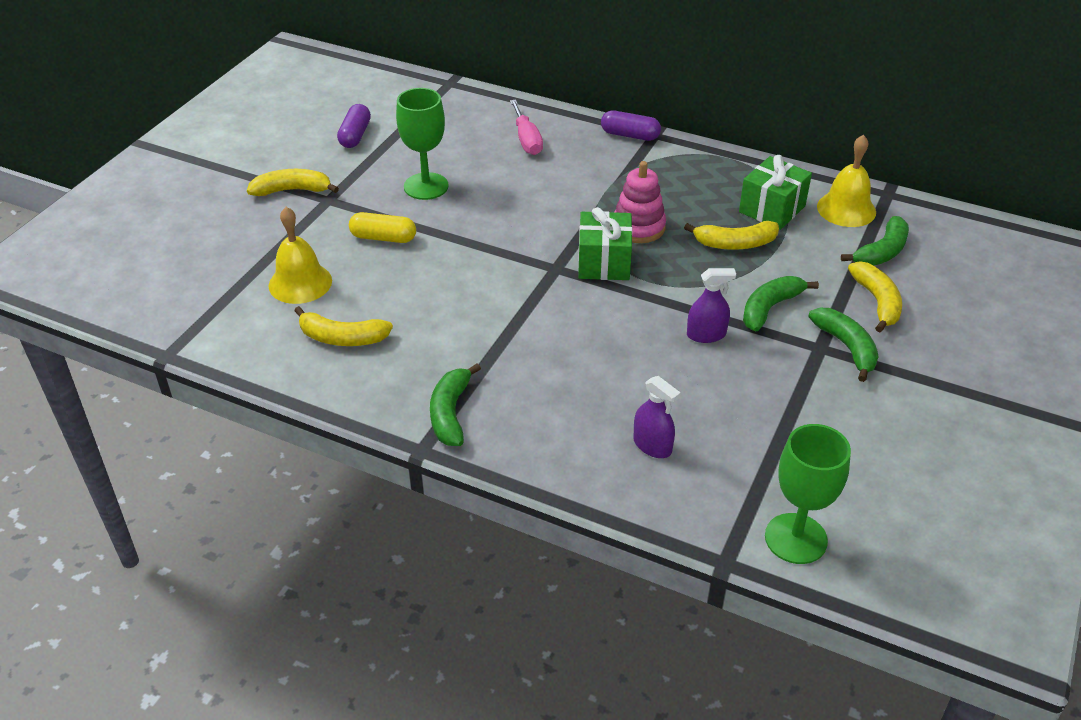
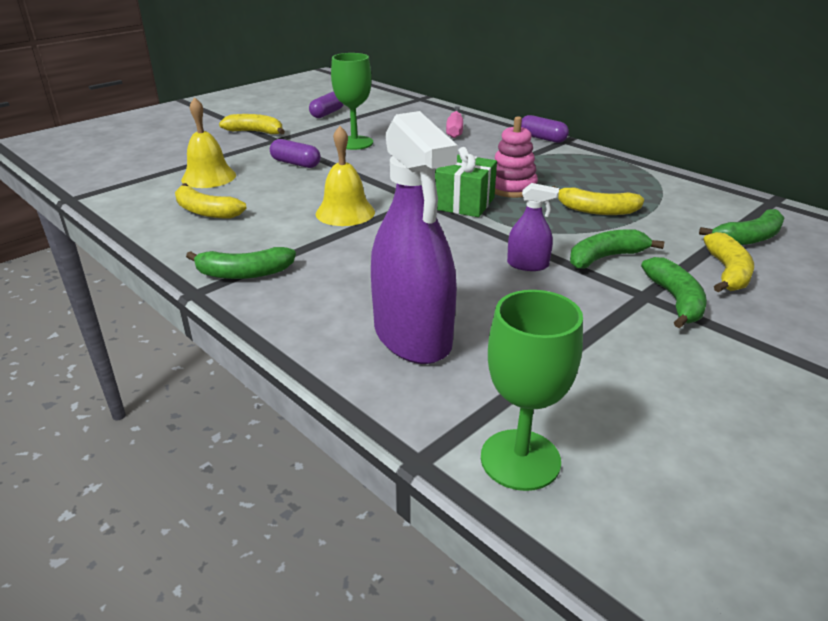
camera: 20 degrees right, 10 degrees down
(383, 238) = (295, 163): yellow capsule -> purple capsule
(450, 413) = (244, 273): green banana -> green banana turned 120 degrees counterclockwise
(652, 445) = (412, 336): purple spray bottle -> purple spray bottle, size x2.20
(772, 209) = (646, 195): green gift -> none
(846, 209) = (723, 205): yellow bell -> yellow bell (345, 212)

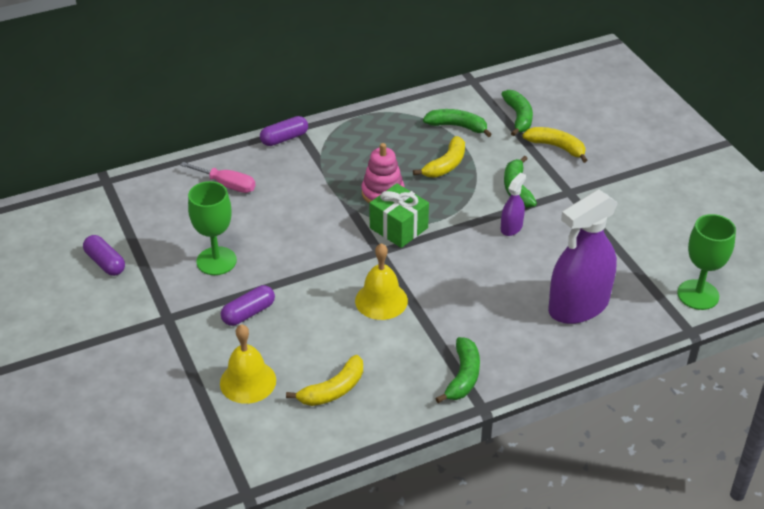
camera: 70 degrees left, 10 degrees up
(255, 132) = (131, 331): yellow banana -> none
(412, 336) = (578, 306): purple spray bottle -> purple spray bottle turned 150 degrees clockwise
(675, 300) = (579, 182): green banana -> green banana (457, 126)

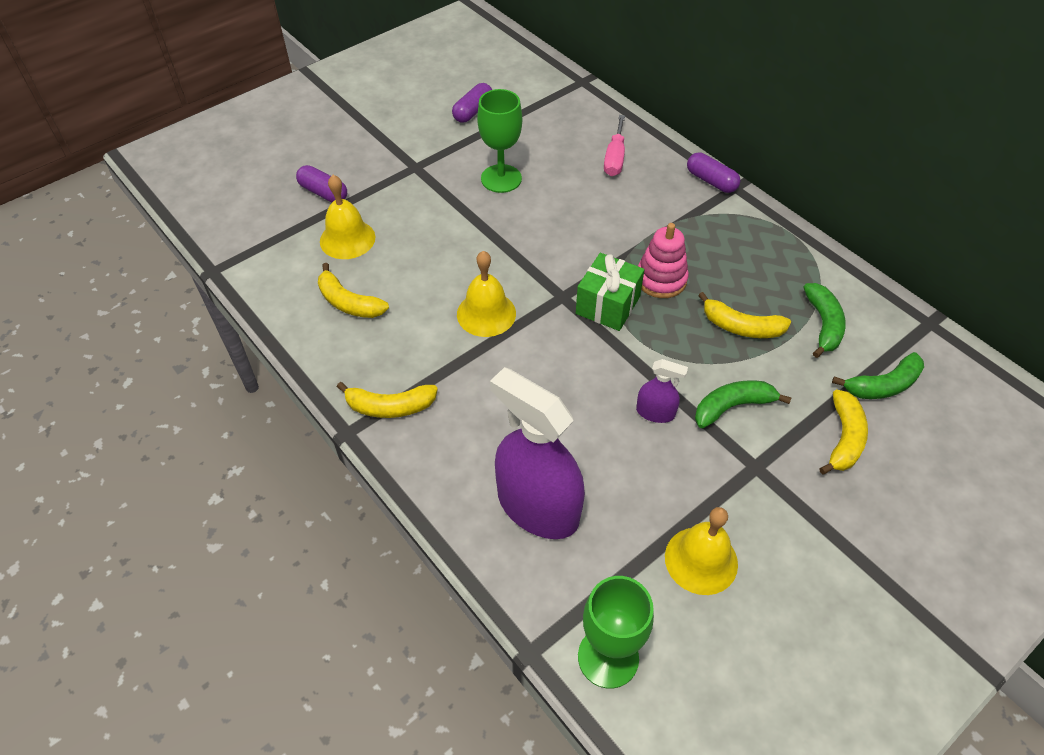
camera: 75 degrees right, 10 degrees up
(248, 313) = (437, 218): purple capsule -> purple capsule (323, 193)
(463, 376) = (390, 407): green banana -> yellow banana
(635, 236) = (701, 560): none -> yellow bell

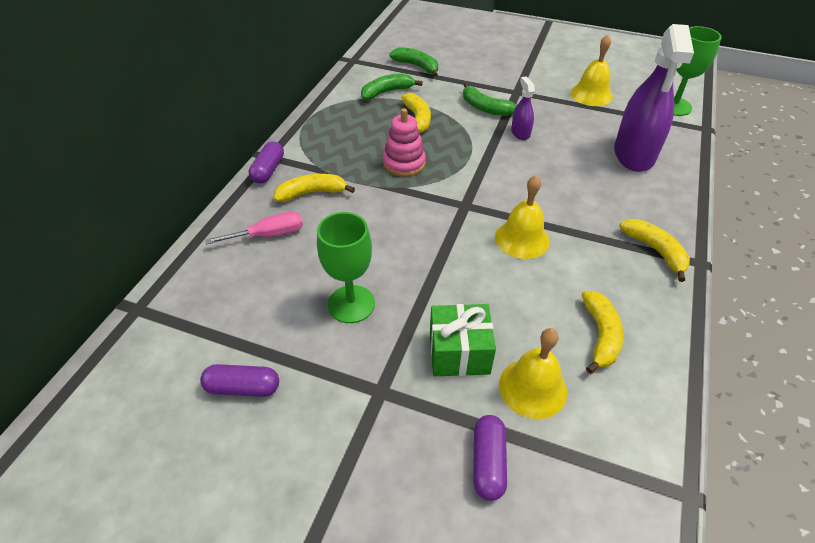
camera: 120 degrees left, 5 degrees down
(607, 305) = (452, 180): green gift -> green gift (459, 353)
(844, 438) = (467, 71): yellow banana -> yellow banana (312, 193)

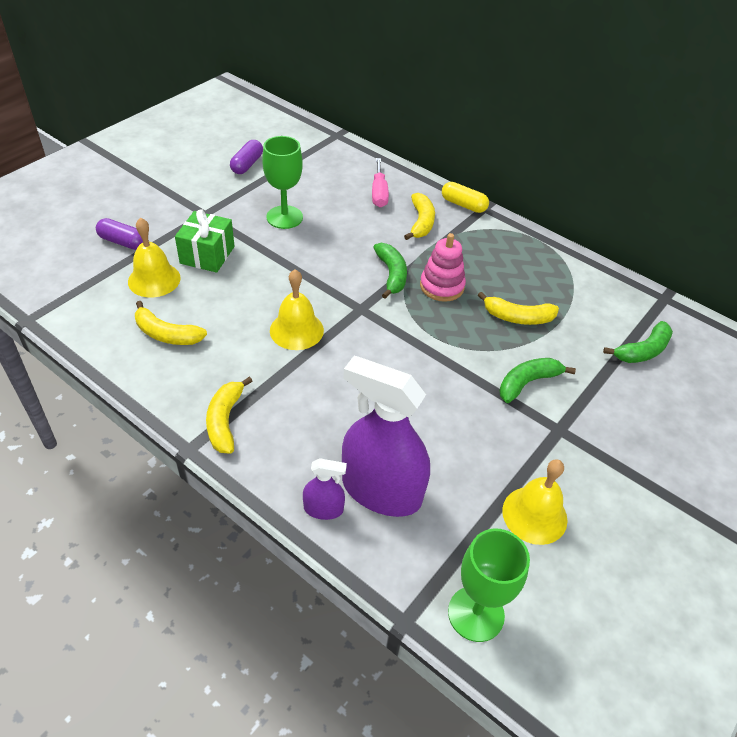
camera: 105 degrees right, 0 degrees up
(268, 170) = (463, 205): purple capsule -> yellow capsule
(387, 92) = (583, 308): green banana -> green banana (391, 274)
(520, 133) = (464, 396): purple spray bottle -> purple spray bottle (323, 509)
(655, 251) = (225, 421): yellow banana -> yellow banana turned 105 degrees clockwise

